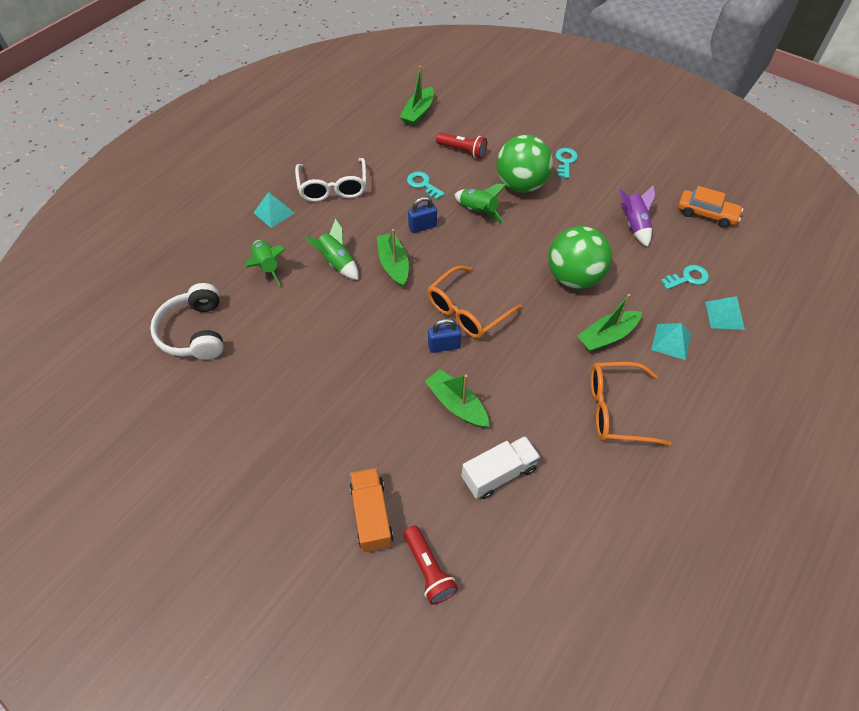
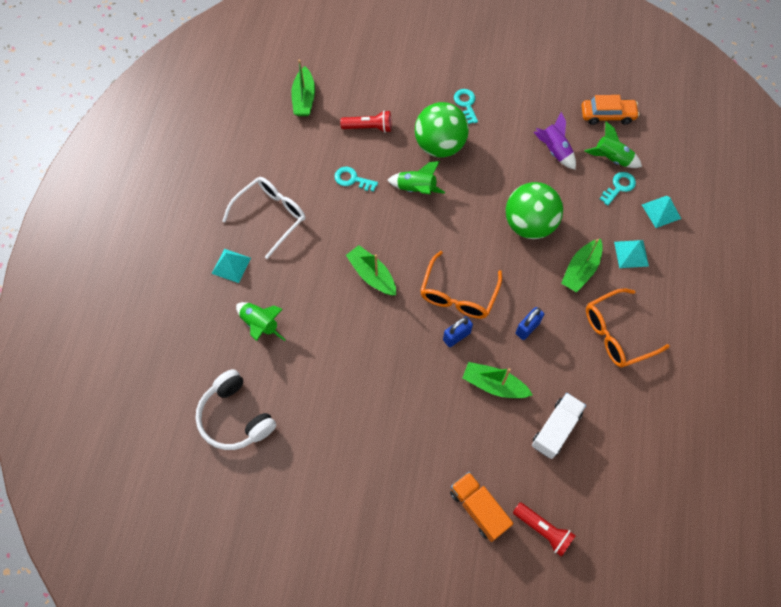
camera: 25 degrees left, 10 degrees up
(333, 188) = (271, 216): white glasses -> white glasses turned 105 degrees counterclockwise
(337, 263) = (320, 294): green rocket -> green rocket (611, 158)
(422, 227) = (376, 225): blue padlock -> blue padlock (527, 328)

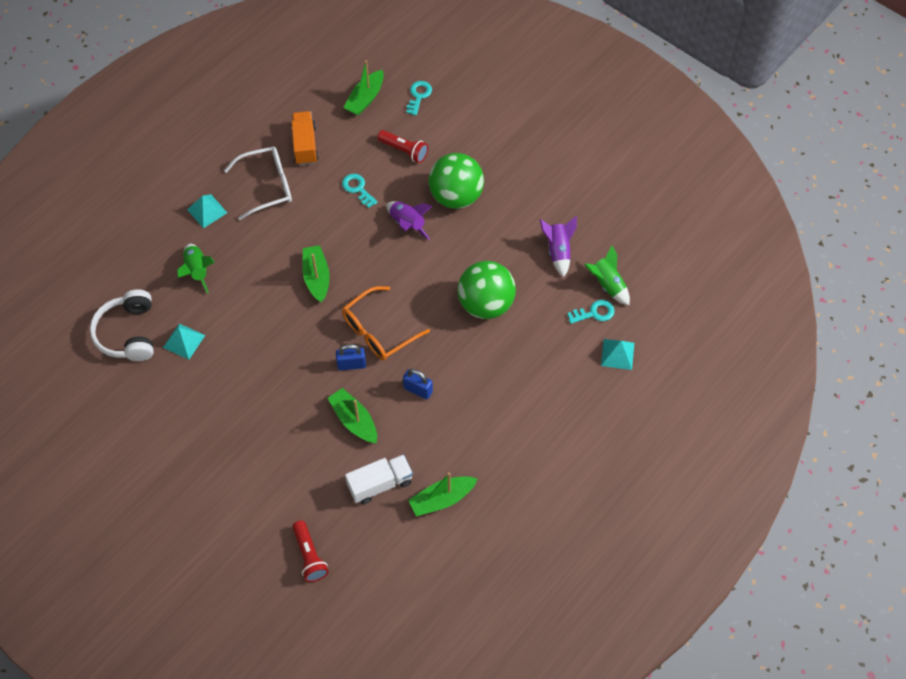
camera: 30 degrees right, 5 degrees down
(416, 189) = (407, 224): green rocket -> purple rocket
(466, 104) = (507, 171): turquoise key -> turquoise key (418, 96)
(478, 509) = (269, 509): orange truck -> orange truck (305, 145)
(527, 328) = (418, 390): blue padlock -> blue padlock turned 45 degrees clockwise
(580, 270) = (502, 366): green boat -> green boat (442, 499)
(607, 115) = (633, 244): orange car -> none
(616, 334) = (493, 436): orange glasses -> none
(631, 254) = (560, 376): turquoise pyramid -> turquoise pyramid (184, 341)

